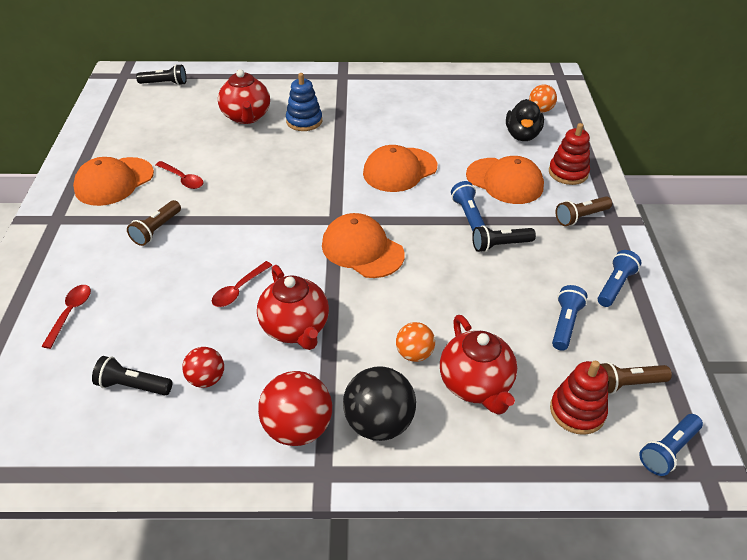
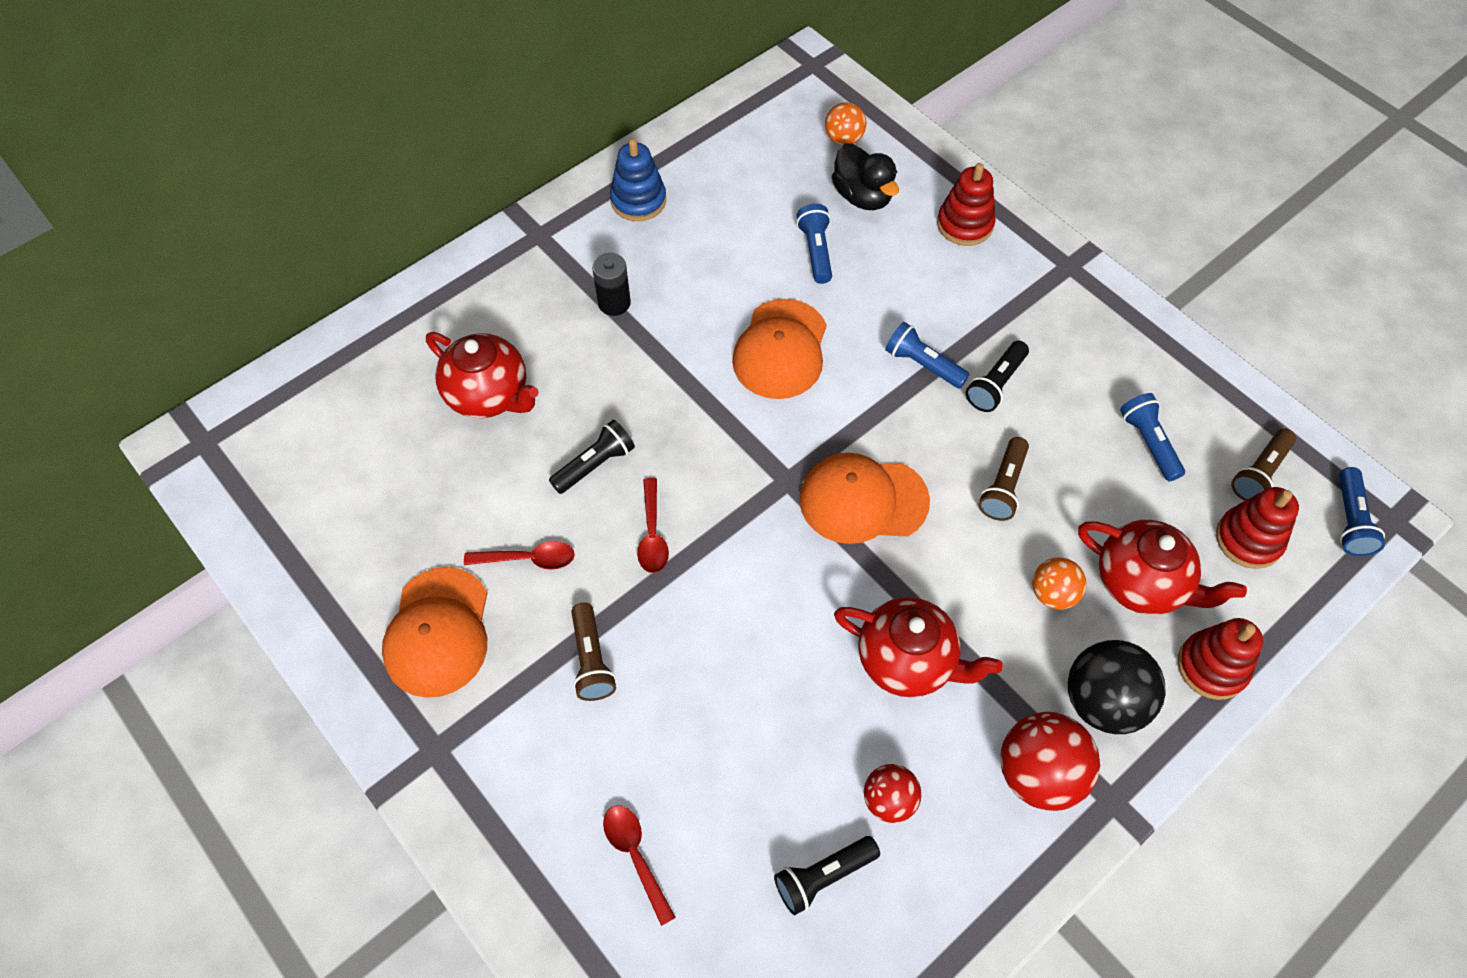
camera: 40 degrees left, 15 degrees up
(165, 83) = (292, 414): black flashlight -> black flashlight (595, 464)
(239, 289) = (791, 662): red spoon -> red spoon (652, 534)
(304, 121) = (576, 350): blue stacking toy -> blue stacking toy (638, 200)
(343, 114) = (614, 303): none -> black battery
(470, 456) = (1212, 667): none -> red stacking toy
(504, 181) = (912, 284): orange cap -> none
(580, 217) = (1035, 284): brown flashlight -> brown flashlight (1003, 487)
(615, 285) = (1147, 357): blue flashlight -> blue flashlight (816, 251)

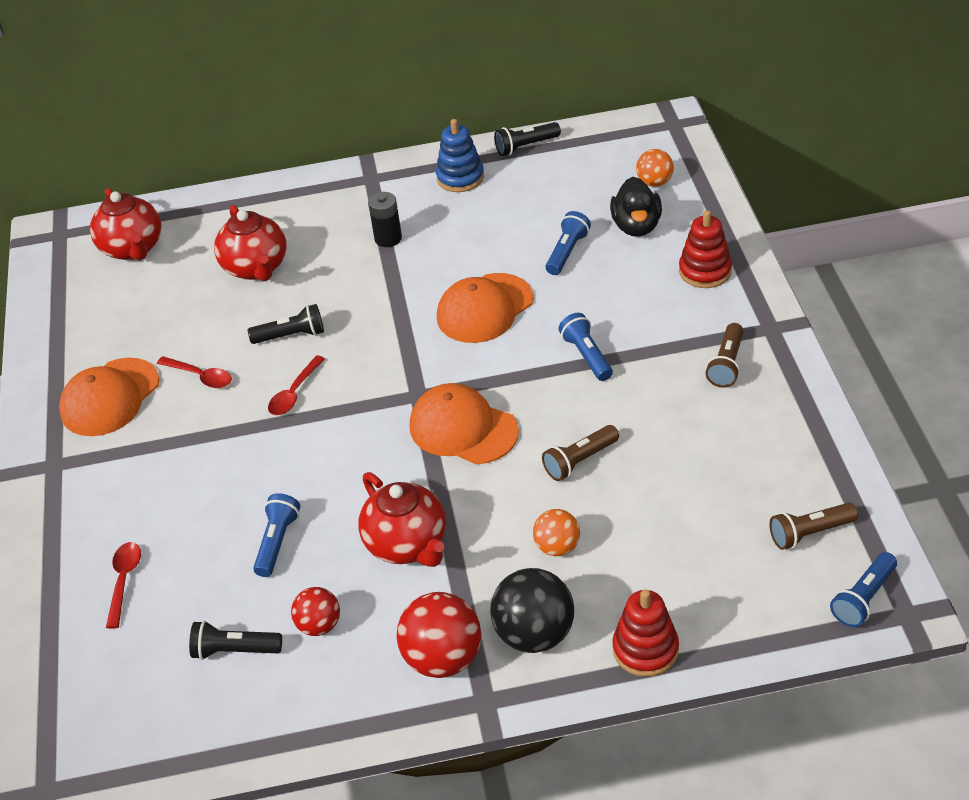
camera: 35 degrees right, 15 degrees down
(591, 660) = (191, 453): brown flashlight -> brown flashlight (726, 364)
(995, 384) = (634, 389): black flashlight -> black flashlight (525, 146)
(1141, 583) = (637, 569): red teapot -> red teapot (133, 249)
(1148, 442) = (729, 475): blue flashlight -> blue flashlight (277, 542)
(1248, 539) = (757, 575): red stacking toy -> none

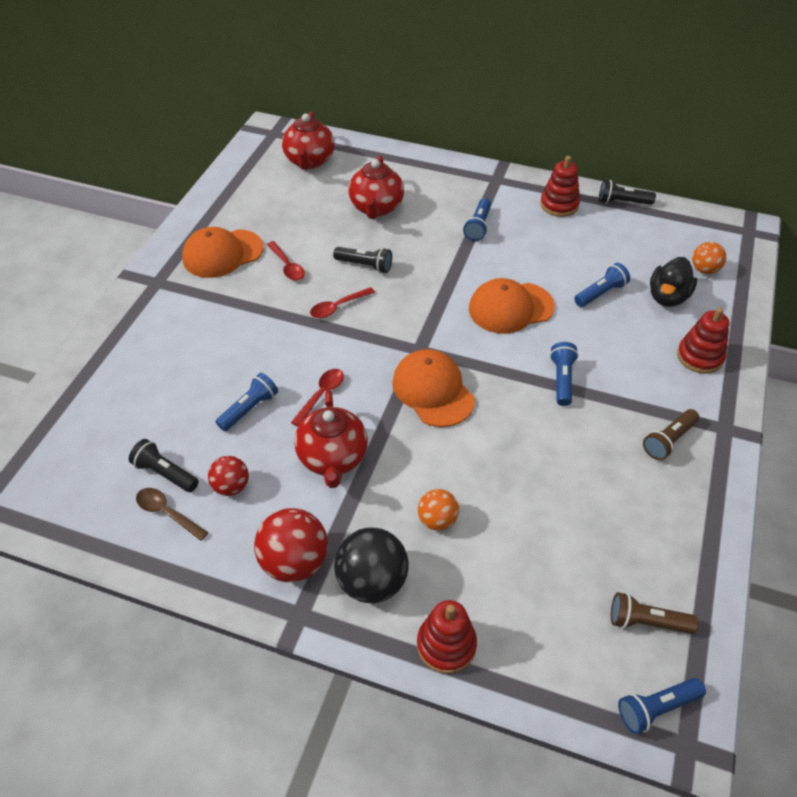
camera: 25 degrees right, 5 degrees up
(124, 581) = (137, 384): red spoon -> red spoon (321, 395)
(269, 685) = (167, 513): none -> brown spoon
(388, 238) = (478, 226): black battery -> blue flashlight
(460, 178) = (559, 205): blue stacking toy -> red stacking toy
(579, 461) = (500, 460): brown flashlight -> none

